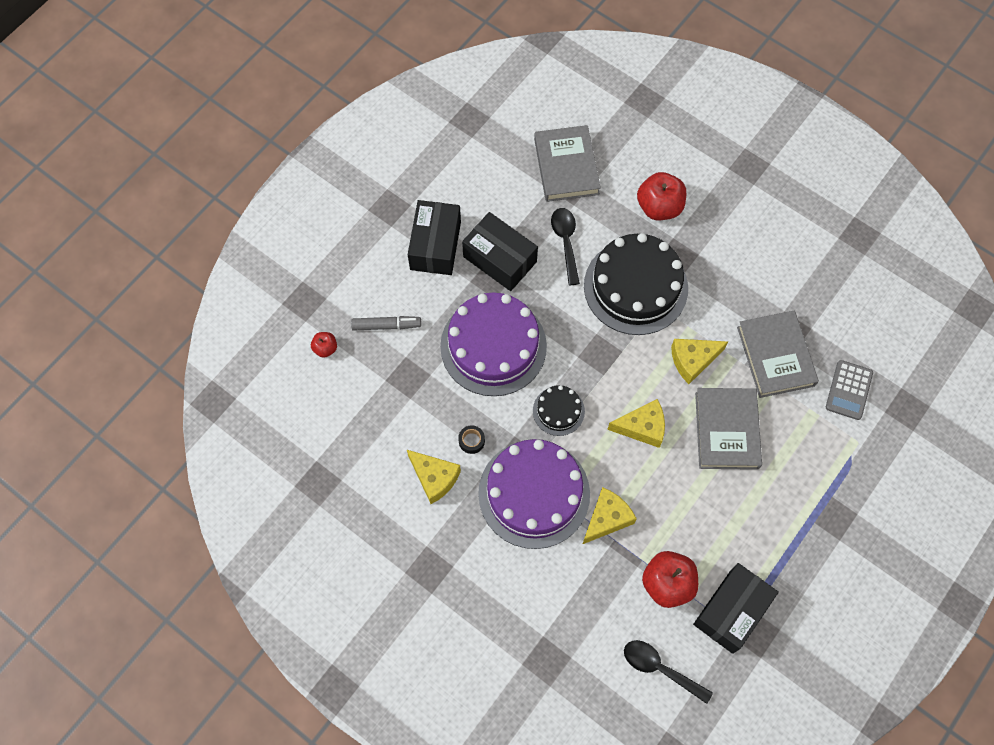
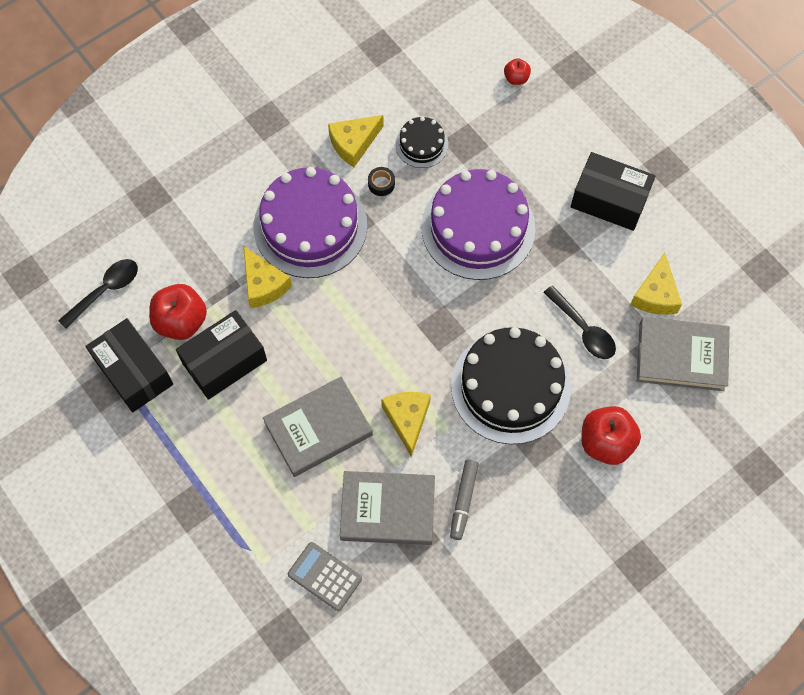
camera: 105 degrees right, 0 degrees up
(386, 325) = (527, 135): grey marker -> grey marker (463, 500)
(500, 259) = (578, 258): black box -> black box (224, 361)
(558, 411) = (389, 270): black cake -> black cake (421, 144)
(565, 242) = (583, 329): black spoon -> black spoon turned 45 degrees clockwise
(642, 427) = (347, 345): yellow cheese -> yellow cheese (655, 294)
(727, 430) = (318, 429): grey book -> grey book turned 45 degrees counterclockwise

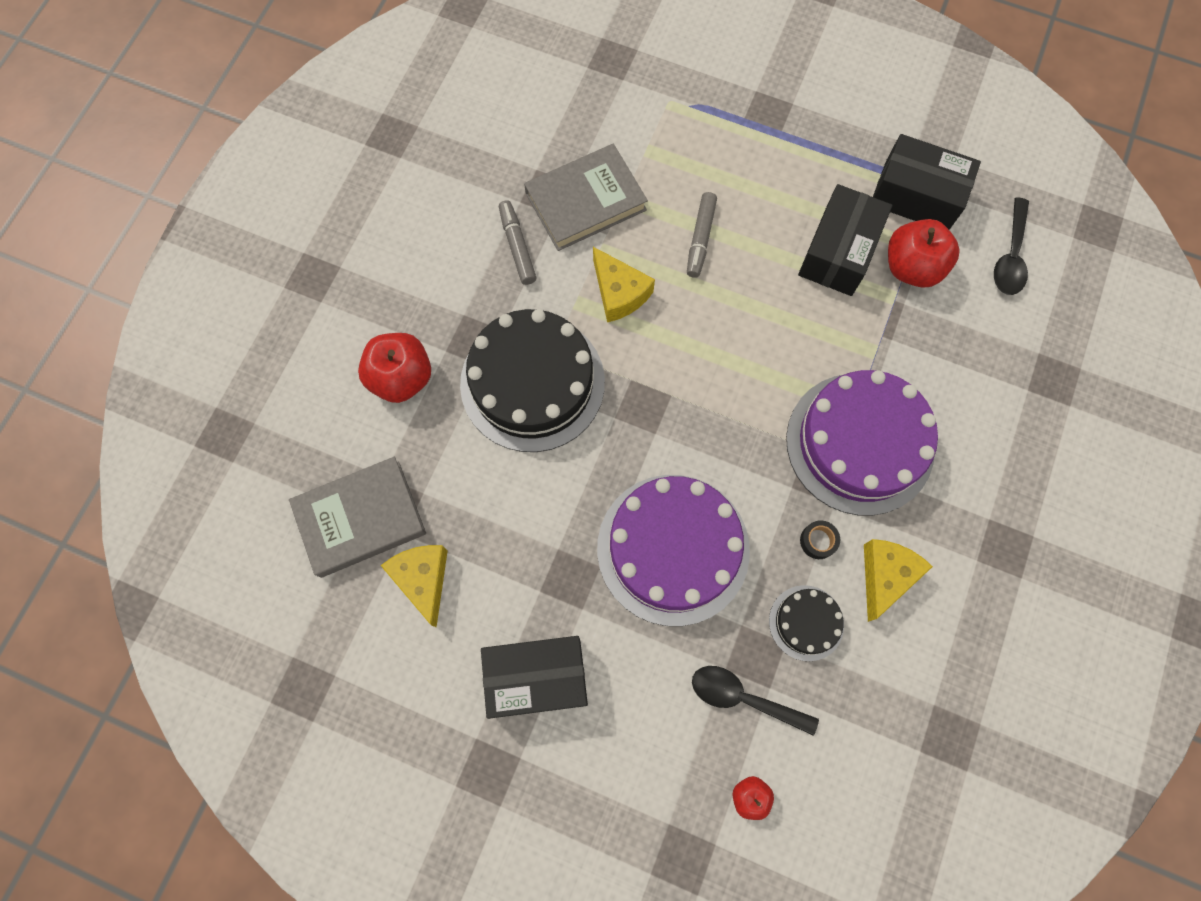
camera: 150 degrees right, 5 degrees up
(263, 284) = (859, 350): yellow cheese -> none
(318, 429) = (700, 238): grey book -> grey marker
(325, 576) = (607, 119): grey calculator -> none
(583, 329) = (486, 490): black spoon -> black spoon (743, 698)

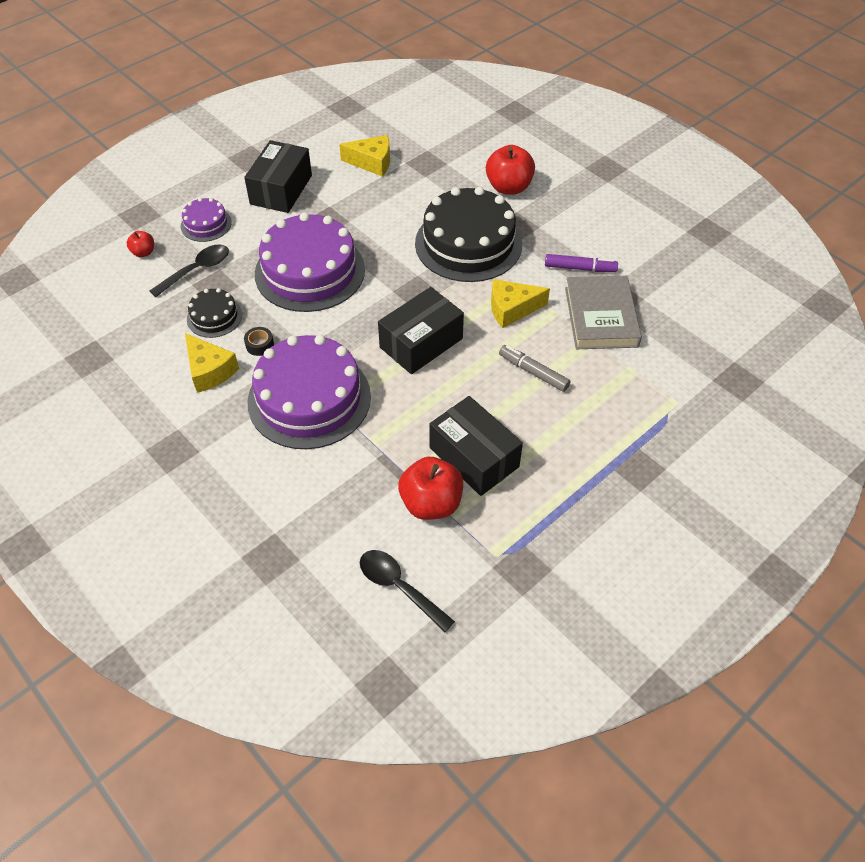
camera: 115 degrees right, 20 degrees down
(360, 519) = (426, 148): grey book -> none
(517, 247) = (579, 268): grey marker -> purple marker
(655, 743) = (206, 224): none -> purple cake
(916, 196) = (498, 542): black box -> black box (421, 343)

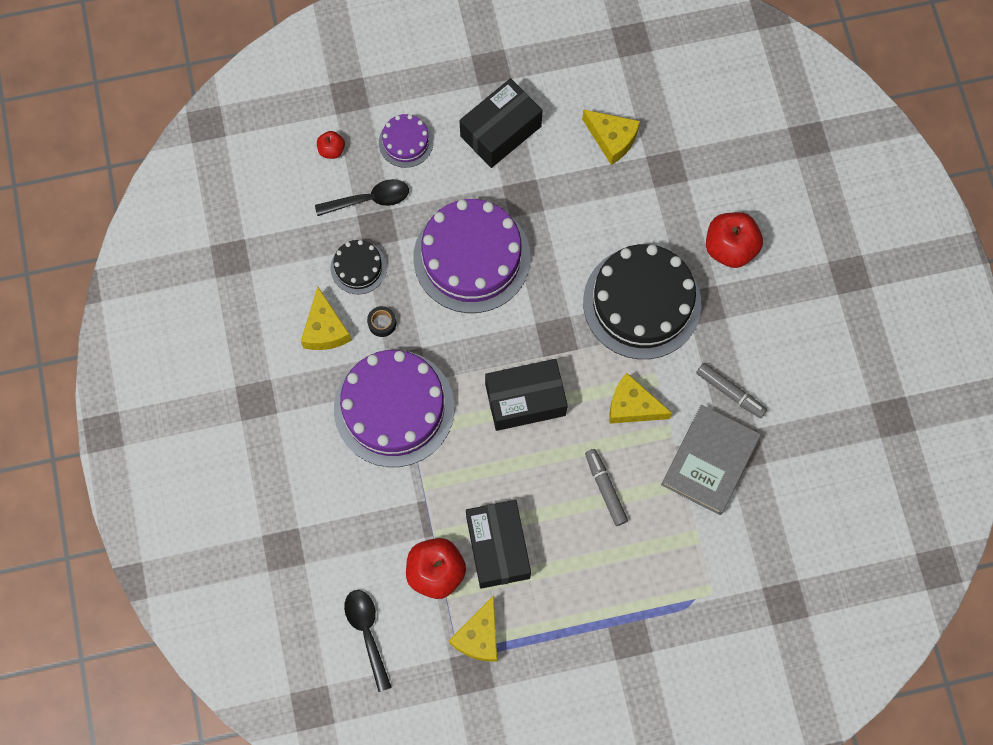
camera: 30 degrees right, 20 degrees up
(507, 535) = (479, 636): none -> yellow cheese
(579, 268) = (730, 392): purple marker -> grey marker

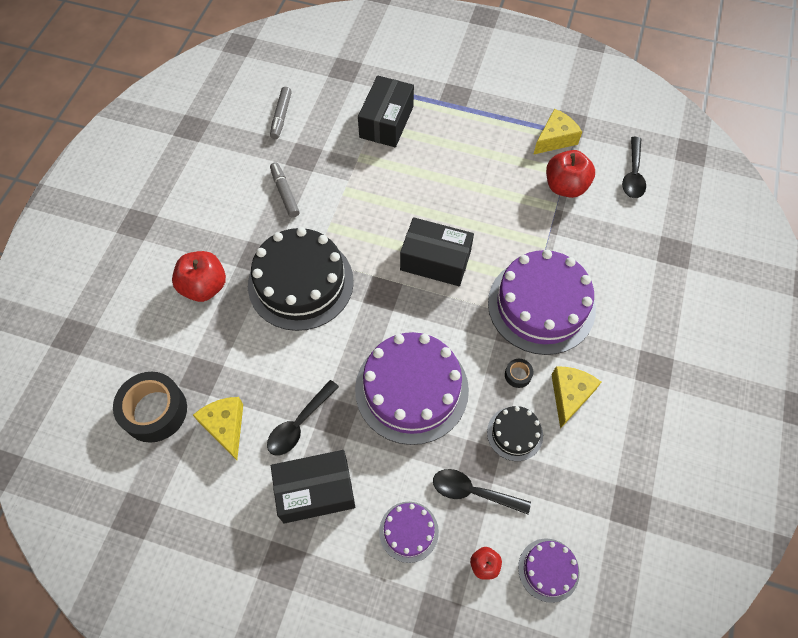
camera: 150 degrees left, 10 degrees down
(278, 173) = (548, 570): none -> purple cake
(498, 547) = (513, 180): black box -> black box (386, 122)
(551, 175) = (299, 424): none -> black spoon
(605, 489) = (415, 178): grey marker -> grey marker (281, 116)
(632, 406) = (359, 218): yellow cheese -> none
(681, 119) = (155, 411): none -> black tape
(710, 461) = (332, 160): grey book -> none

